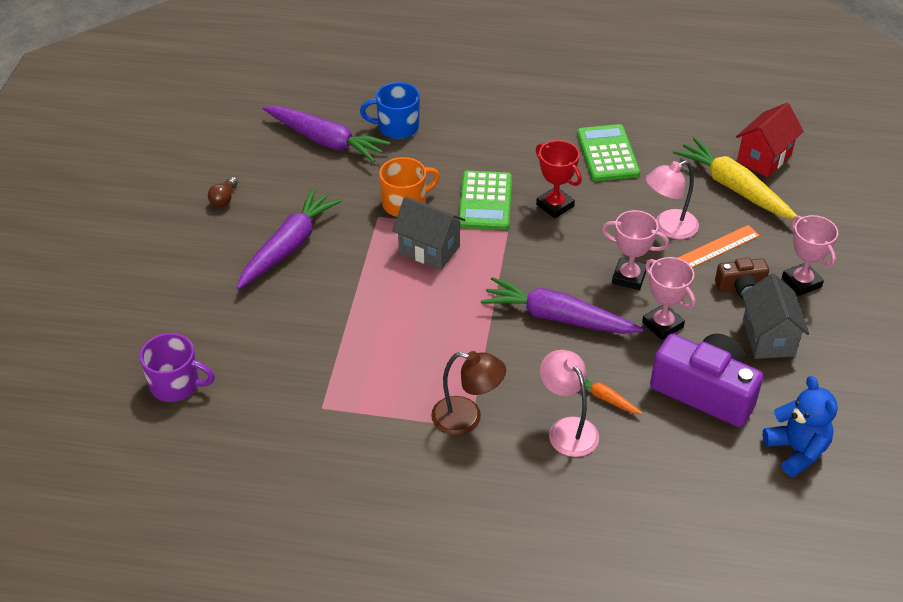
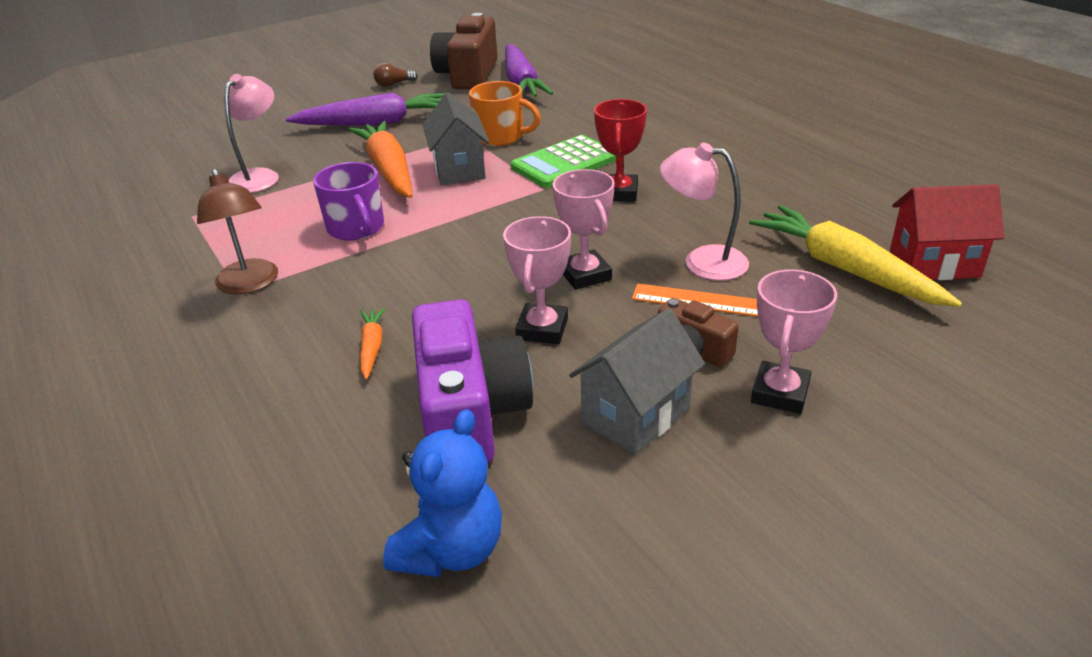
camera: 50 degrees right, 10 degrees down
(176, 385) = (159, 155): purple mug -> purple mug (356, 228)
(267, 154) = (468, 75): none -> brown camera
(382, 280) = (388, 170): none -> orange carrot
(397, 127) = (588, 95): blue mug -> none
(557, 317) = (461, 265): purple carrot -> none
(567, 429) = (295, 346): pink lamp -> pink lamp (259, 176)
(607, 154) = (744, 183): green calculator -> none
(734, 188) = (845, 269): yellow carrot -> yellow carrot turned 45 degrees counterclockwise

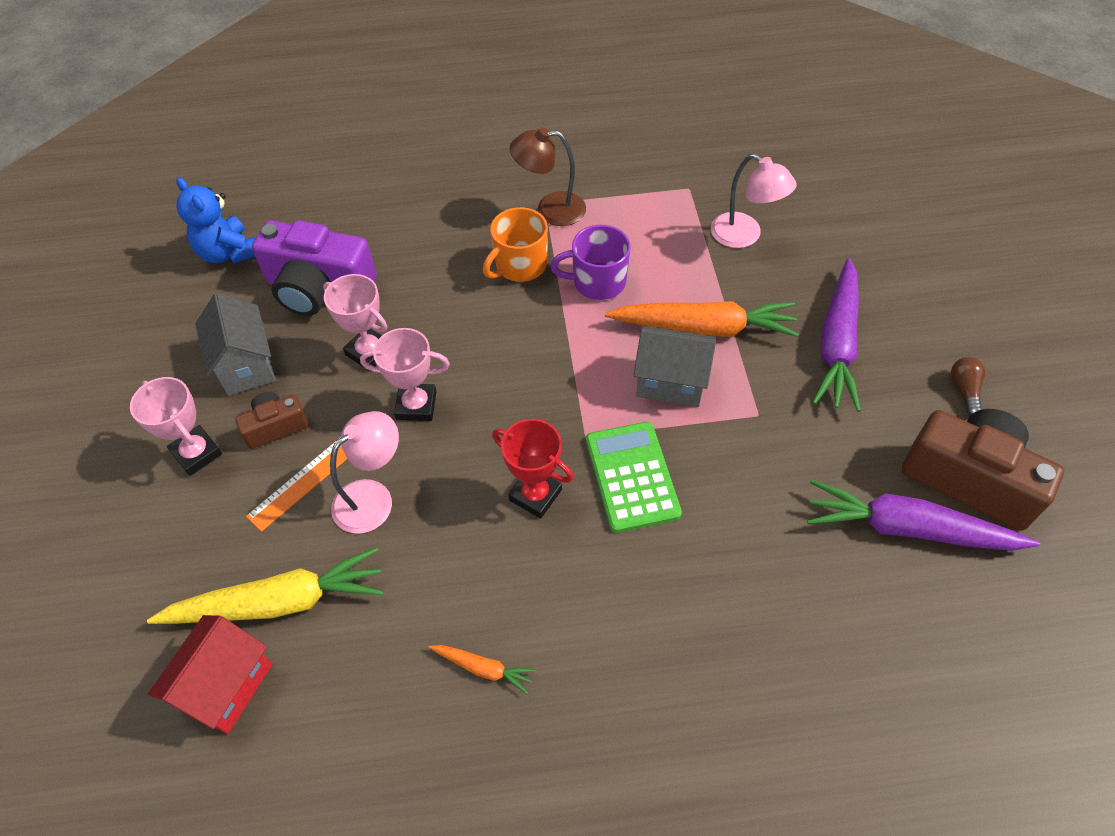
camera: 115 degrees right, 20 degrees up
(372, 347) = (421, 258): orange carrot -> orange carrot (483, 668)
(501, 137) = (735, 444): orange mug -> orange mug (520, 265)

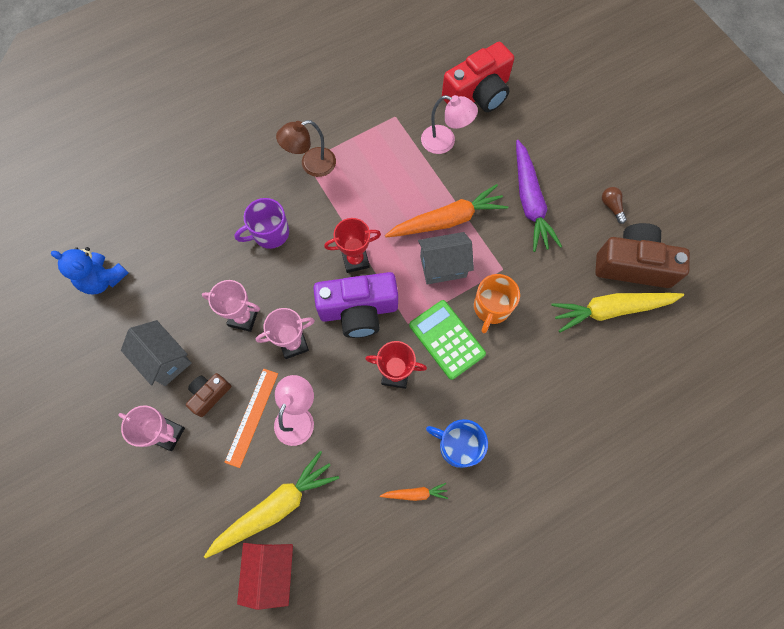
camera: 25 degrees left, 15 degrees up
(319, 288) = (183, 283): purple camera -> purple camera (358, 310)
(520, 265) = (311, 216): orange mug -> orange mug (491, 308)
(552, 334) = (355, 260): none -> red trophy
(580, 627) = (458, 446): none -> blue mug
(597, 282) = (367, 210): purple mug -> purple mug (269, 233)
(817, 195) = (478, 94): none -> red camera
(908, 528) = (611, 310): purple carrot -> yellow carrot

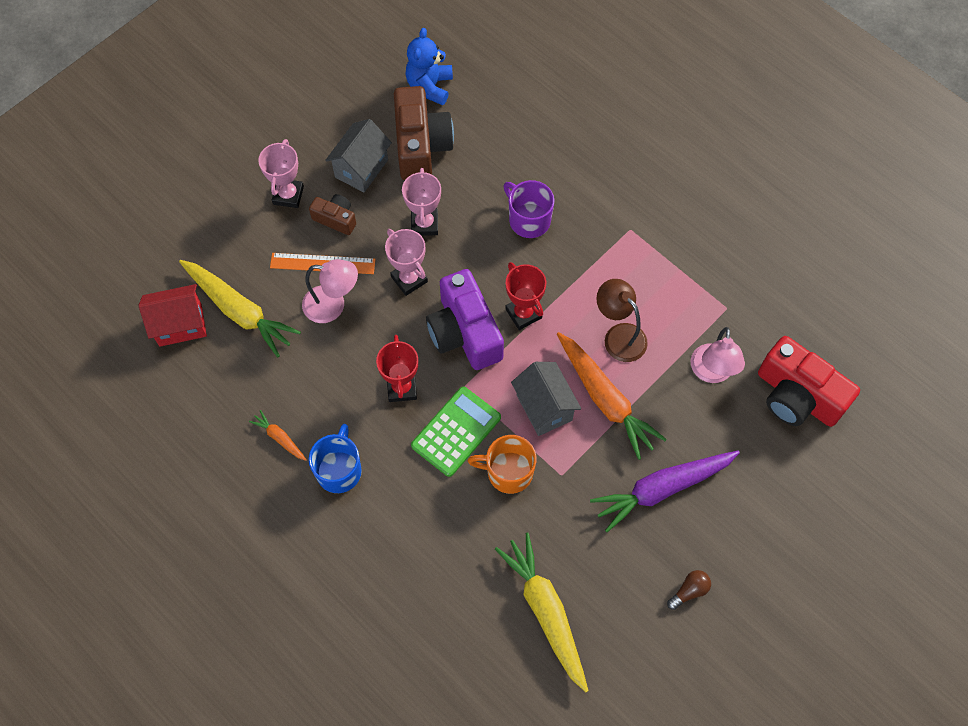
camera: 75 degrees right, 5 degrees down
(311, 165) = (627, 236): brown lamp -> brown lamp (619, 335)
(415, 493) = (280, 438): orange carrot -> orange carrot turned 150 degrees clockwise
(633, 265) = (615, 630): brown camera -> brown camera (421, 145)

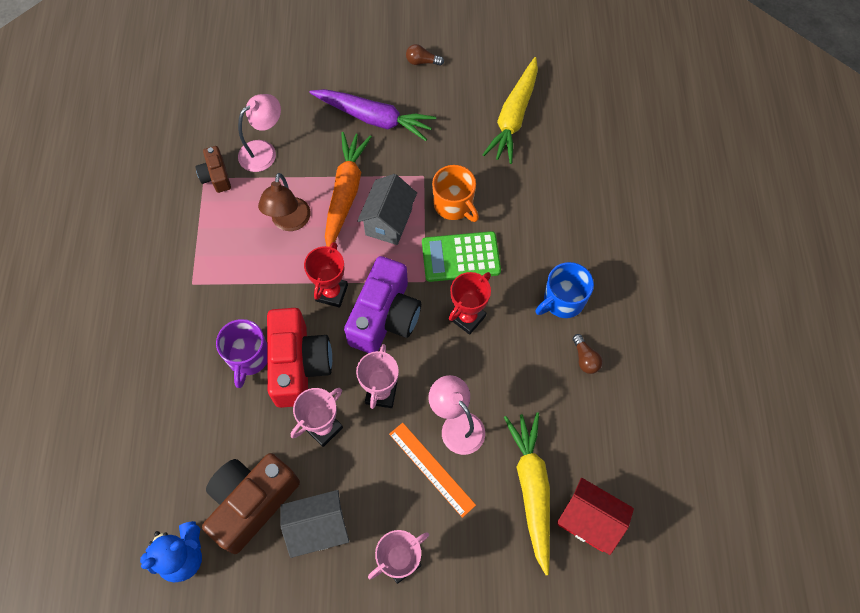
camera: 135 degrees left, 0 degrees up
(280, 438) = (585, 359): orange carrot -> brown light bulb
(336, 219) = (384, 500): brown camera -> brown camera (216, 176)
(797, 396) = (235, 97): red camera -> red camera (299, 365)

